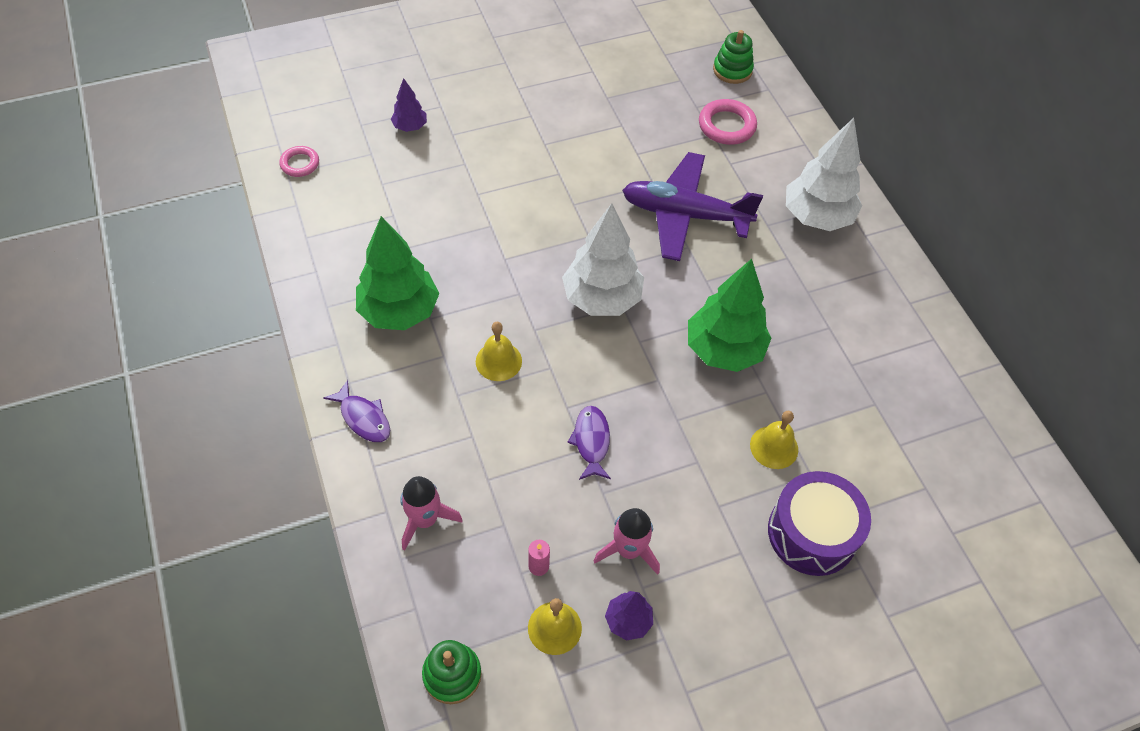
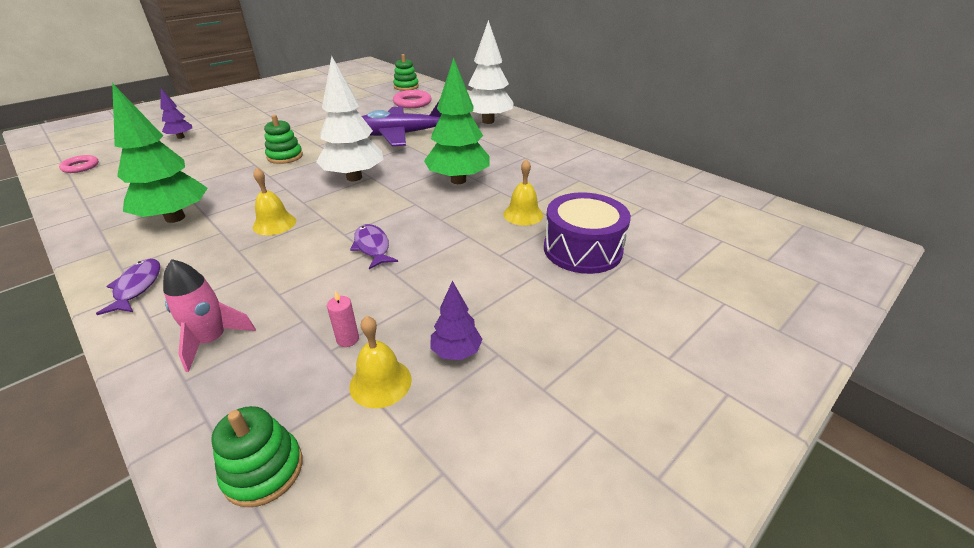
camera: 20 degrees left, 20 degrees down
(363, 418) = (137, 287): purple fish -> purple fish turned 120 degrees counterclockwise
(529, 220) = (285, 156): none -> green stacking toy
(628, 550) = (434, 302): pink rocket -> none

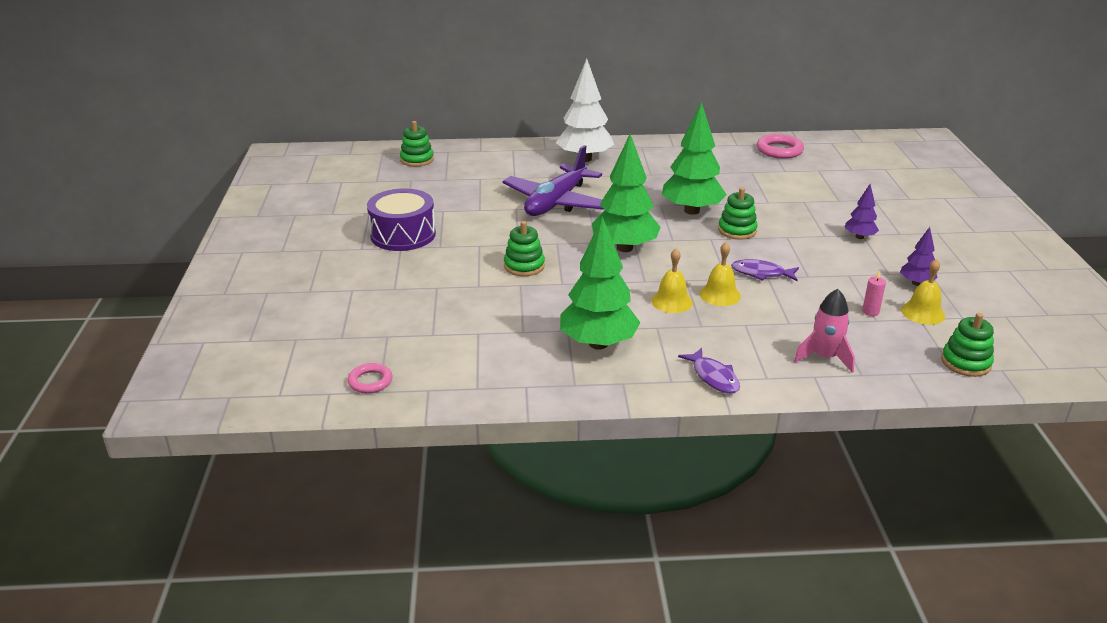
camera: 50 degrees left, 5 degrees down
(137, 287) = (713, 377): purple fish -> purple fish turned 150 degrees counterclockwise
(181, 137) = (367, 309): purple tree -> purple tree (859, 237)
(354, 177) = (624, 248): white tree -> green tree
(412, 103) = (474, 172): pink ring -> pink ring (779, 150)
(447, 209) = (737, 230): none -> green stacking toy
(523, 214) = (779, 209): yellow bell -> yellow bell (720, 295)
(582, 249) = (848, 209): purple drum -> purple drum (403, 235)

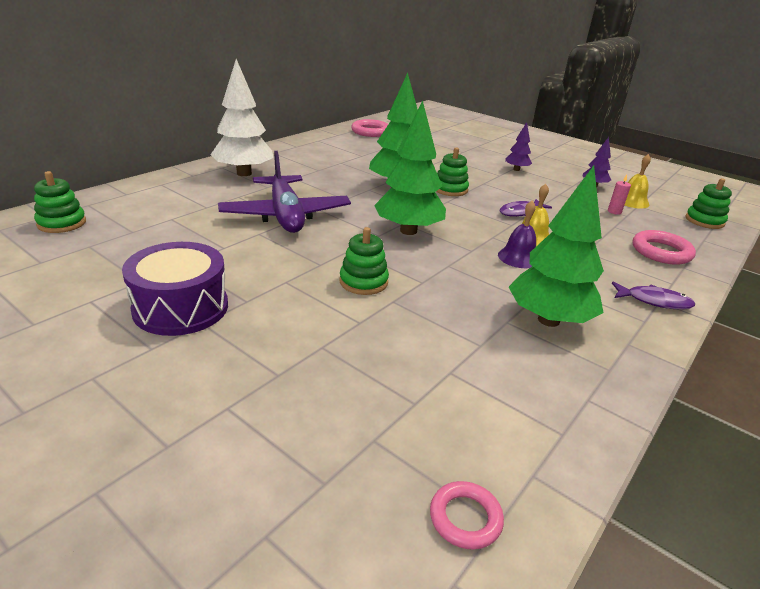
camera: 50 degrees left, 0 degrees up
(671, 301) = (518, 257): yellow bell -> purple bell
(824, 357) = (661, 252): pink rocket -> pink ring

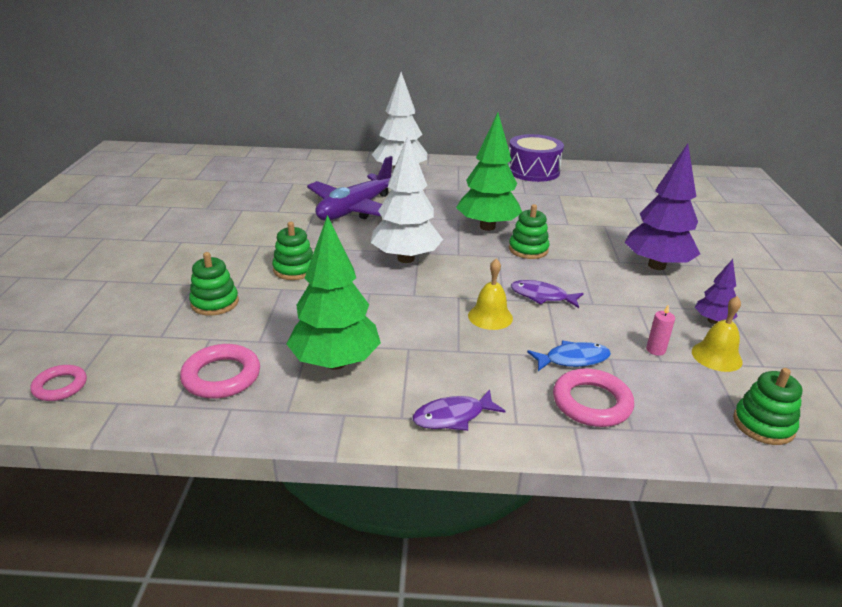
camera: 55 degrees right, 0 degrees up
(62, 223) = (243, 163): green stacking toy -> green stacking toy (215, 303)
(181, 307) = (190, 229): purple drum -> purple drum (533, 171)
(370, 132) = (590, 177): pink ring -> pink ring (221, 376)
(408, 231) = (405, 258): green tree -> white tree
(516, 169) = (656, 265): purple tree -> purple tree, size x2.02
(518, 257) = (435, 320): purple bell -> none
(608, 236) = (573, 359): none -> blue fish
(654, 301) = (453, 416): purple fish -> purple fish turned 90 degrees clockwise

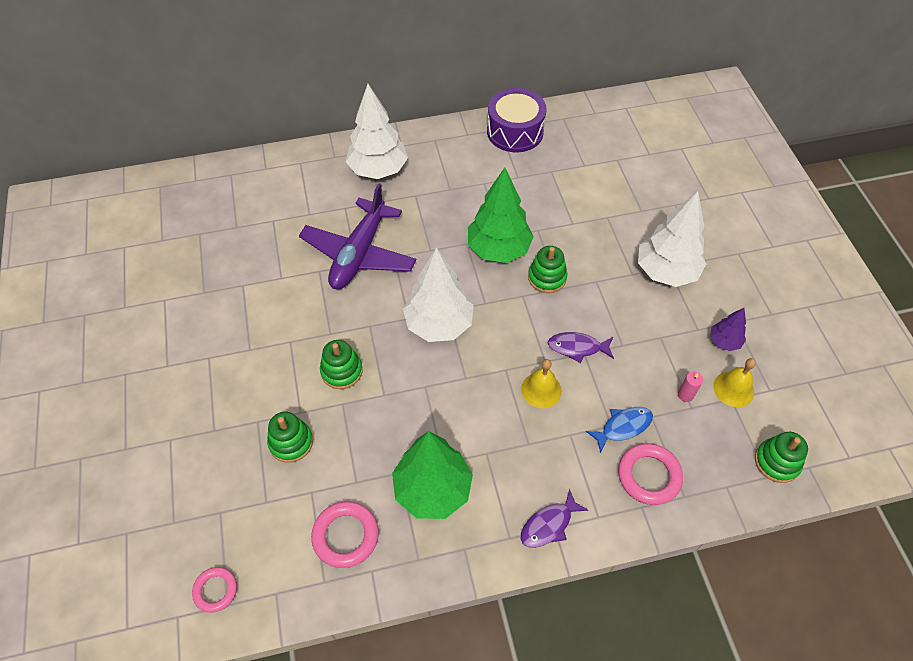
camera: 15 degrees left, 25 degrees up
(656, 265) = (666, 272): purple tree -> white tree

